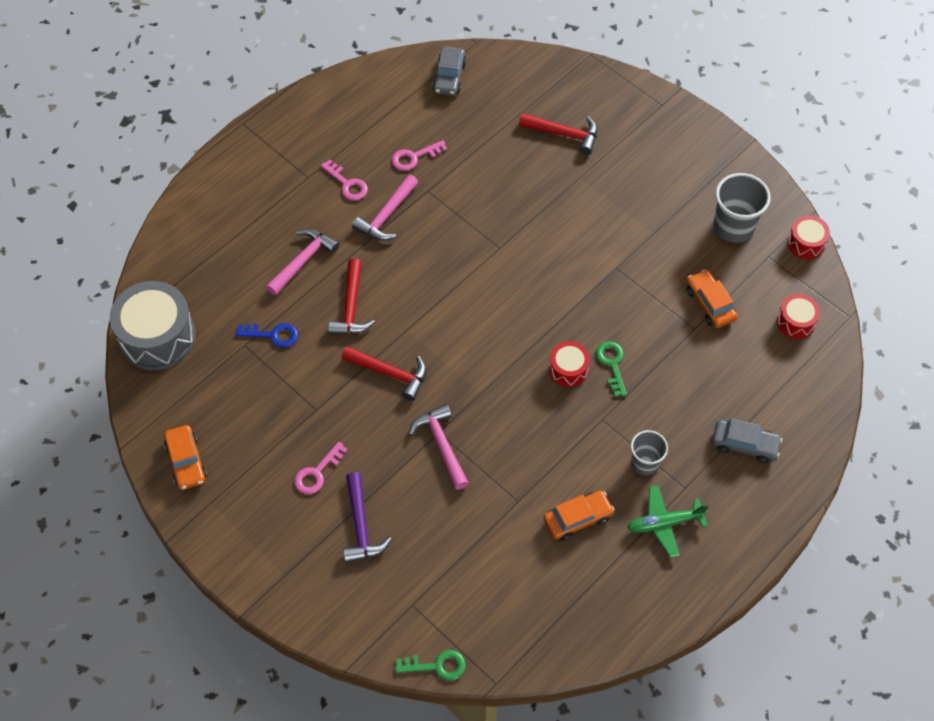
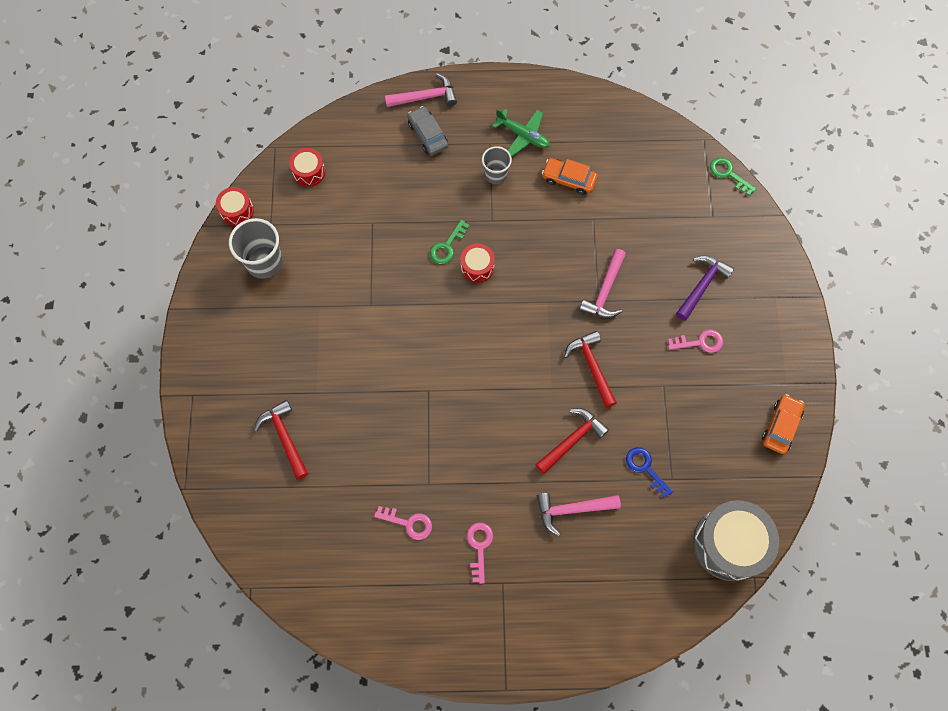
camera: 135 degrees left, 10 degrees up
(386, 215) = (478, 491): pink hammer -> pink hammer (425, 97)
(449, 77) = (306, 573): grey car -> none
(710, 303) = (343, 228): orange car -> none

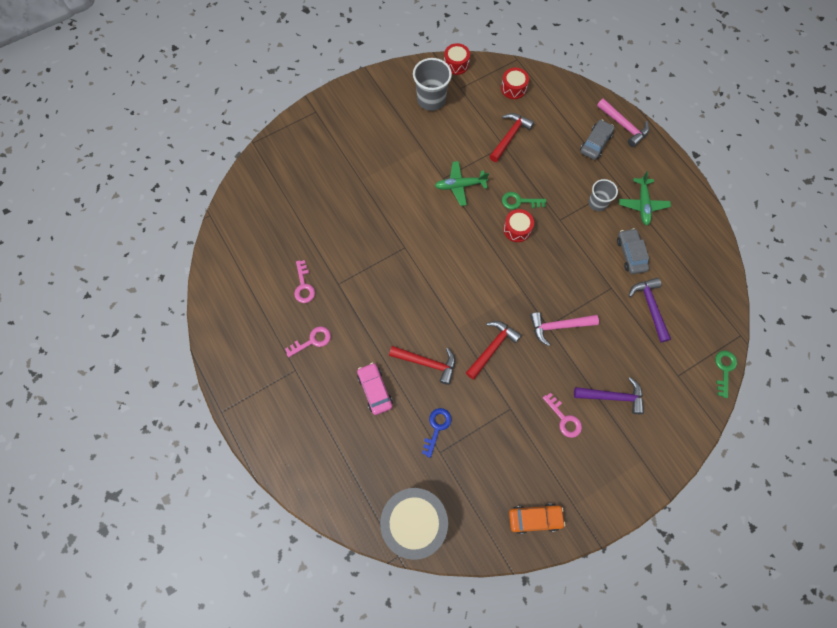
camera: 60 degrees right, 0 degrees up
(285, 437) = (319, 179): red hammer -> red hammer (510, 136)
(391, 293) = (460, 186): none -> green plane
(569, 179) = (630, 254): orange car -> grey car
(572, 509) = (375, 390): pink hammer -> pink car
(633, 197) = (650, 307): none -> purple hammer

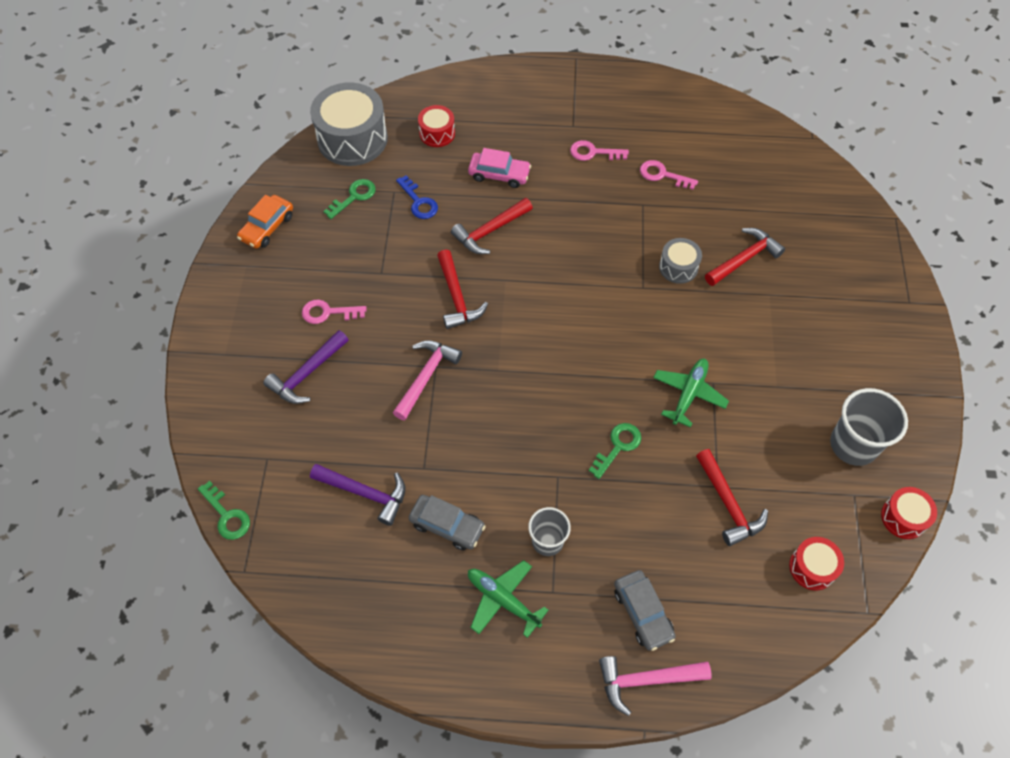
camera: 125 degrees right, 10 degrees down
(312, 341) = (593, 152): pink key -> pink key turned 90 degrees clockwise
(342, 205) = (744, 259): none -> red hammer
(375, 236) = (678, 267): none -> grey drum
(465, 477) = (354, 197): none -> green key
(517, 229) = (580, 417): red drum -> red drum (437, 133)

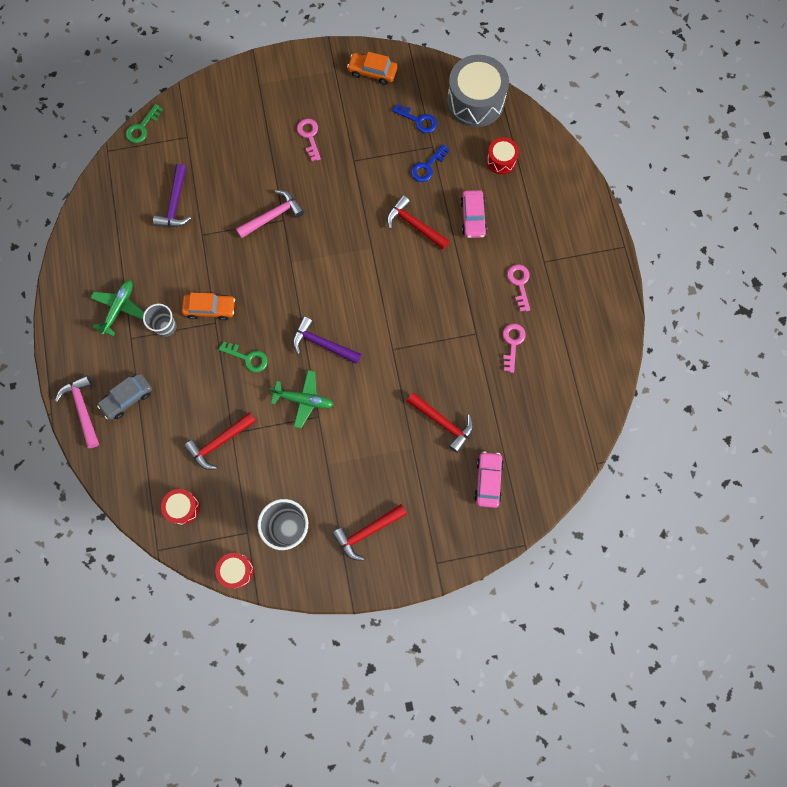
camera: 75 degrees right, 15 degrees up
(307, 374) = (256, 139): purple hammer -> purple hammer (322, 344)
(354, 197) = (418, 120): green key -> blue key
(426, 377) = (273, 216): pink hammer -> pink hammer turned 45 degrees counterclockwise
(447, 525) = (163, 261): grey car -> none
(456, 297) = (346, 218): red hammer -> red hammer (367, 531)
(536, 479) = (210, 308): none -> orange car
(678, 267) = (419, 372): grey drum -> none
(819, 233) = (488, 481): none -> pink car

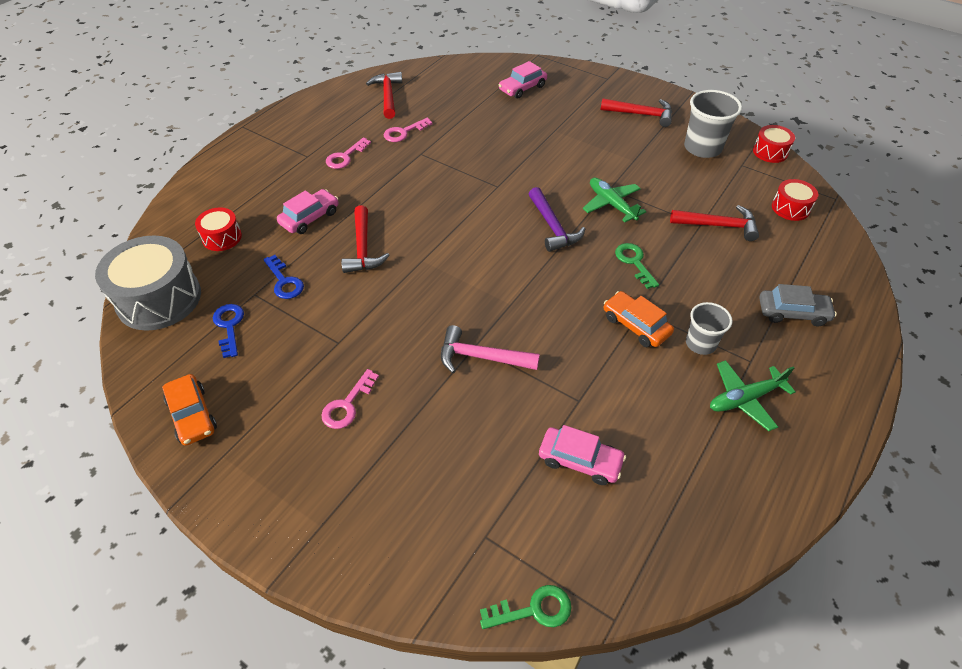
camera: 135 degrees left, 25 degrees down
(83, 409) = (853, 336): pink hammer -> none
(175, 204) = (580, 460): purple hammer -> pink car
(427, 167) = (284, 281): blue key -> blue key turned 60 degrees clockwise
(443, 423) = (515, 128): red hammer -> red hammer (388, 96)

